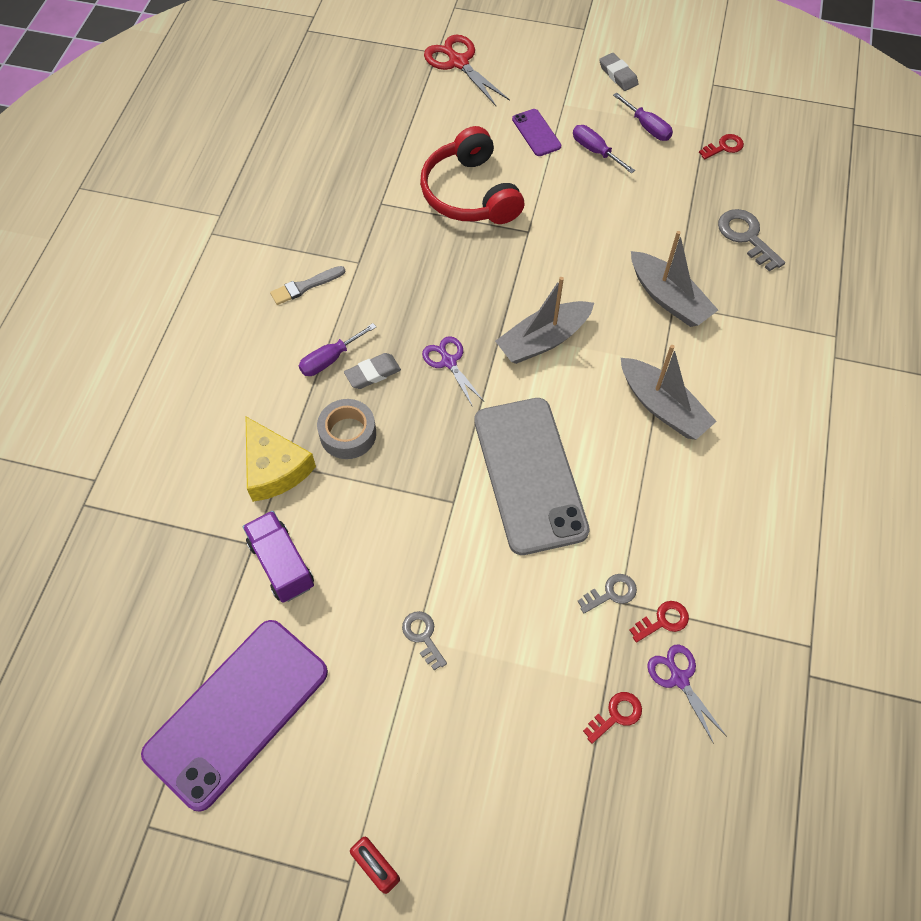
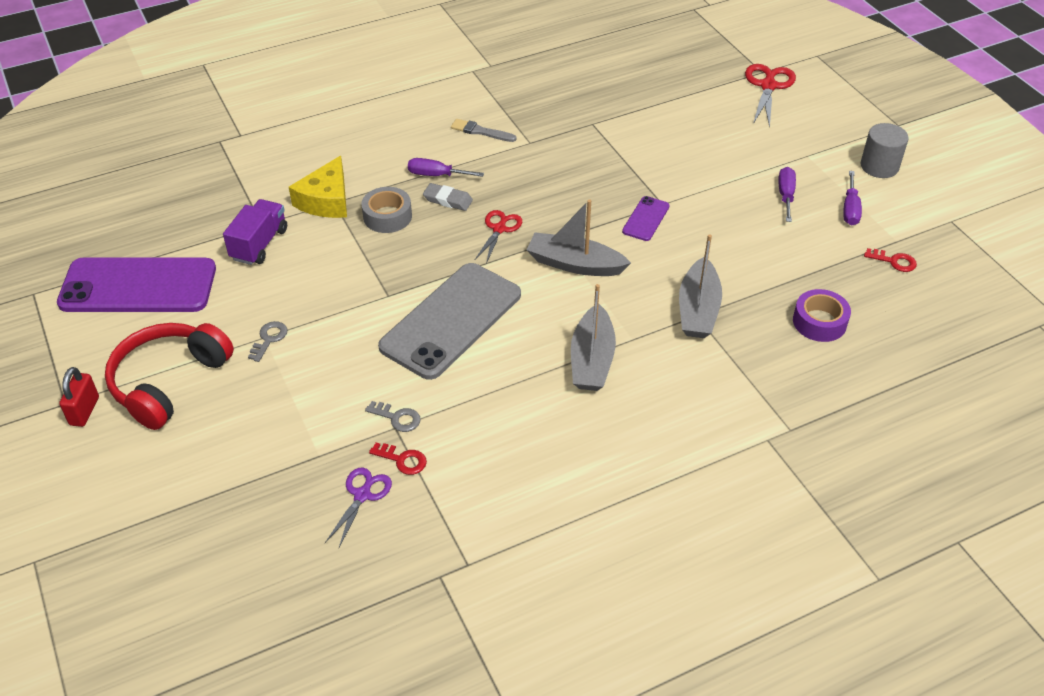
camera: 50 degrees right, 15 degrees down
(449, 362) = (499, 229): purple scissors -> red scissors
(470, 193) = (657, 158): red headphones -> red headphones (169, 382)
(536, 133) = (759, 157): purple phone -> purple phone (646, 219)
(616, 715) = (299, 474): red key -> none
(618, 75) = (879, 166): grey eraser -> grey cylinder
(746, 237) = (819, 322): grey key -> purple tape

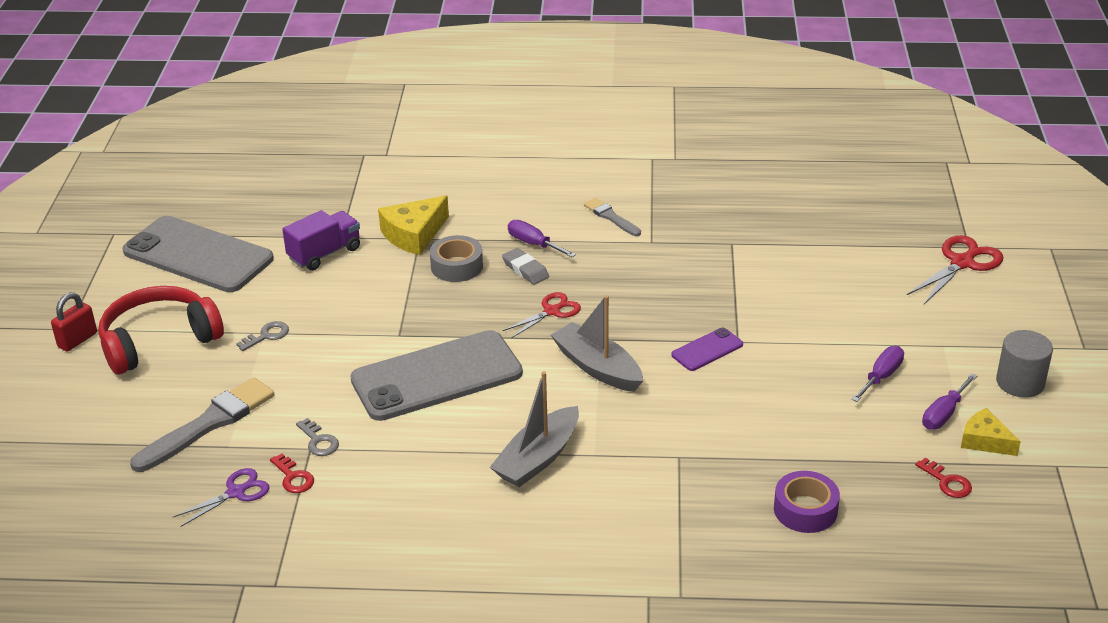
camera: 30 degrees right, 10 degrees down
(138, 286) = (198, 255): purple phone -> grey phone
(283, 442) = (208, 424): none -> grey brush
(698, 309) = (685, 452): grey boat -> none
(892, 220) = (984, 441): none -> yellow cheese

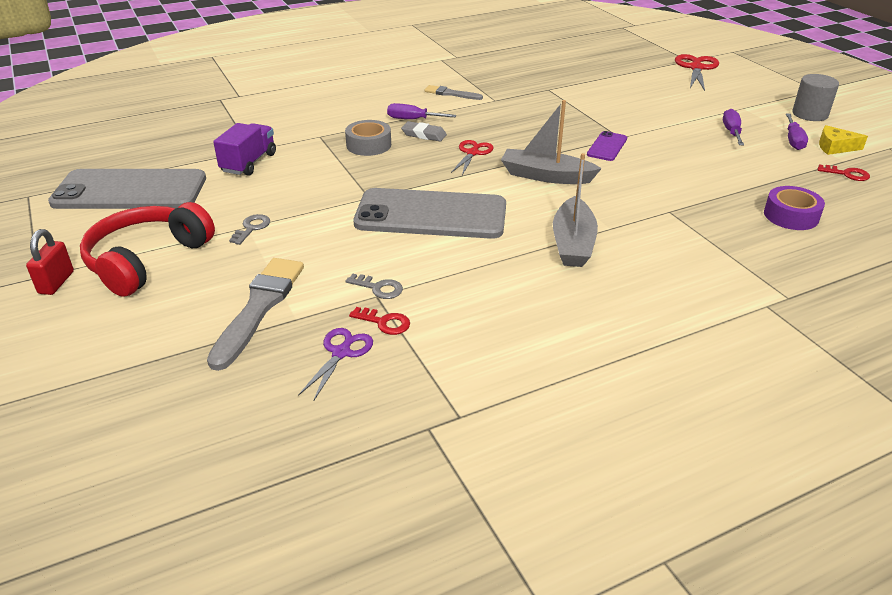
camera: 30 degrees left, 0 degrees up
(414, 234) = (313, 135): yellow cheese -> none
(437, 376) = (431, 215): grey phone -> grey phone turned 60 degrees clockwise

